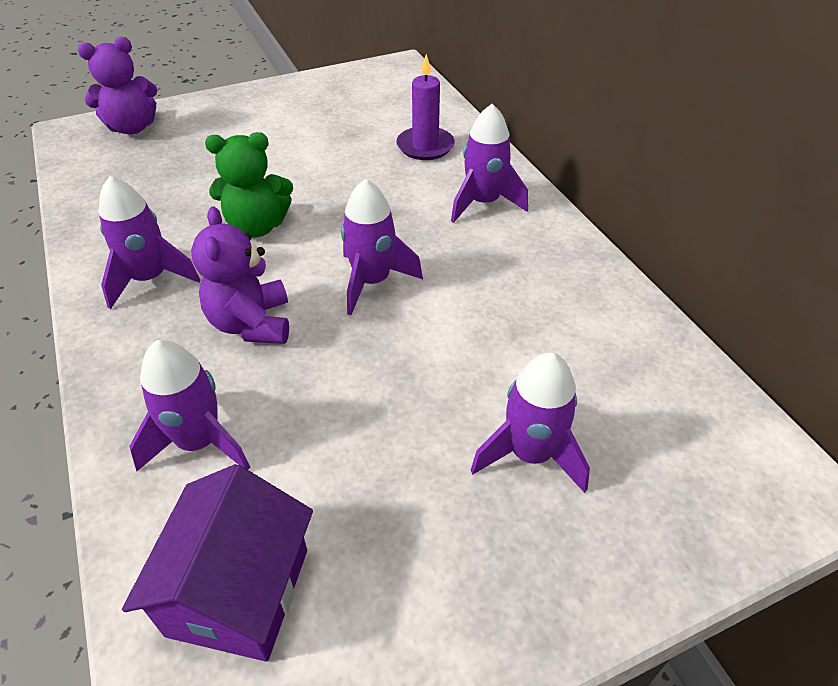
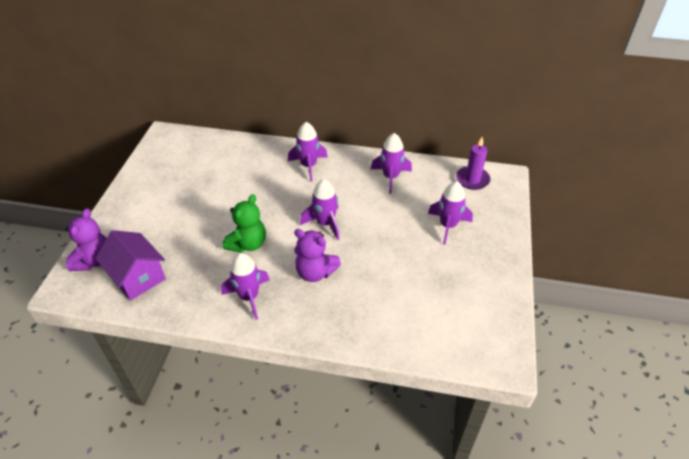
camera: 55 degrees left, 0 degrees up
(199, 442) = (370, 314): purple rocket -> purple rocket (390, 177)
(239, 591) = (447, 326): purple house -> purple house (137, 277)
(425, 146) = (247, 161): purple candle -> purple candle (472, 179)

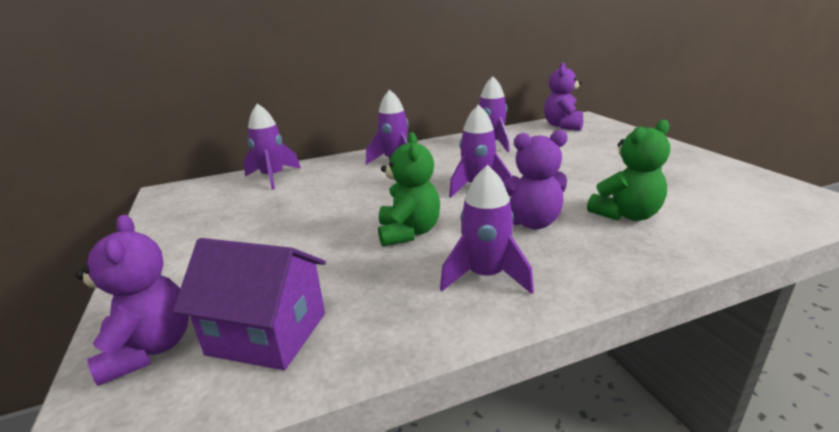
camera: 30 degrees left, 20 degrees down
(372, 297) = (626, 215): none -> green teddy bear
(448, 226) = (596, 151): purple rocket -> purple rocket (273, 177)
(472, 179) = (563, 126): purple candle -> purple teddy bear

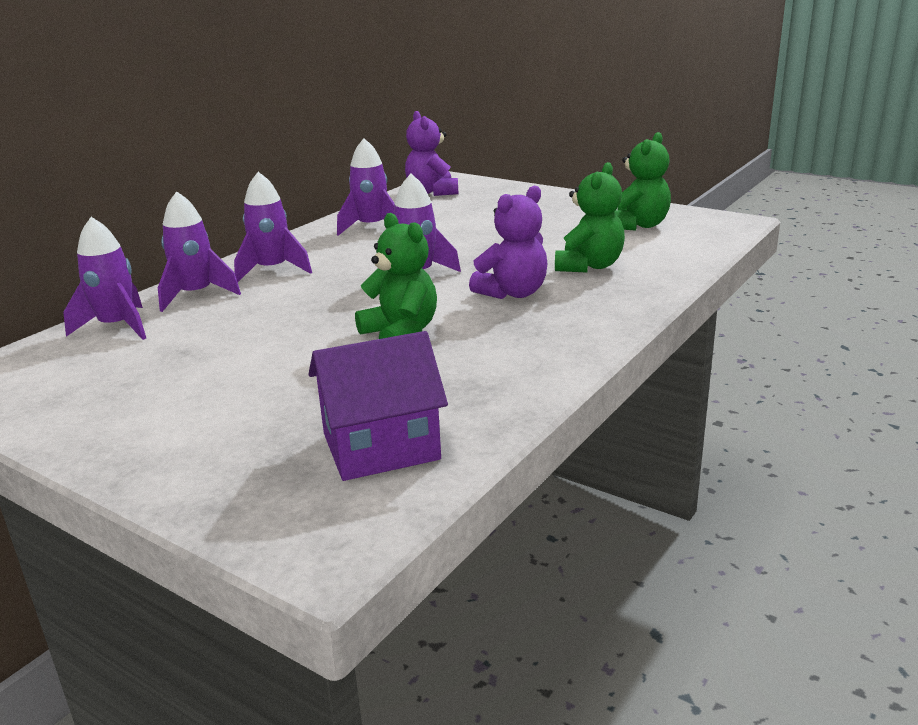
camera: 35 degrees left, 0 degrees up
(149, 349) = (272, 500): purple teddy bear -> none
(486, 276) = (525, 344): purple rocket -> purple rocket (196, 295)
(716, 187) = (638, 225): none -> green teddy bear

